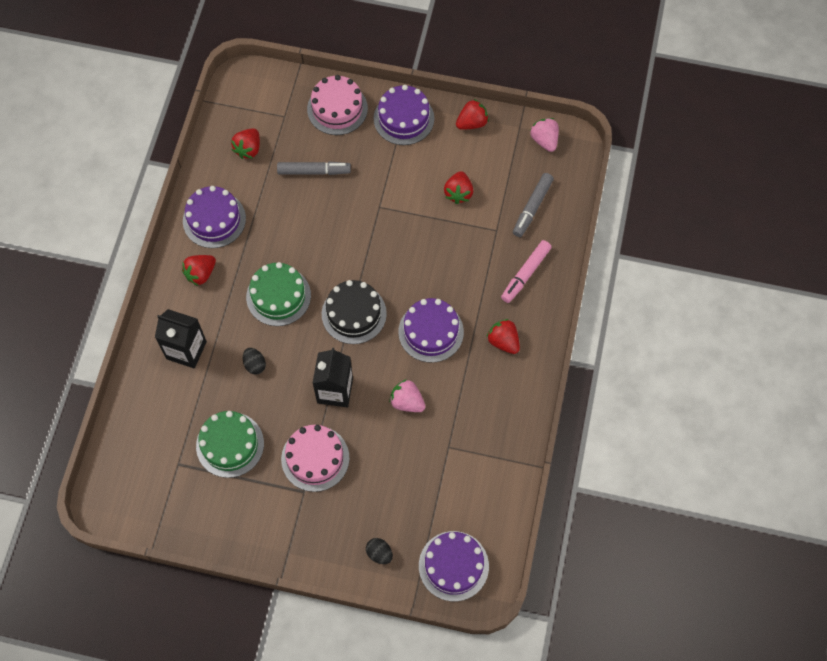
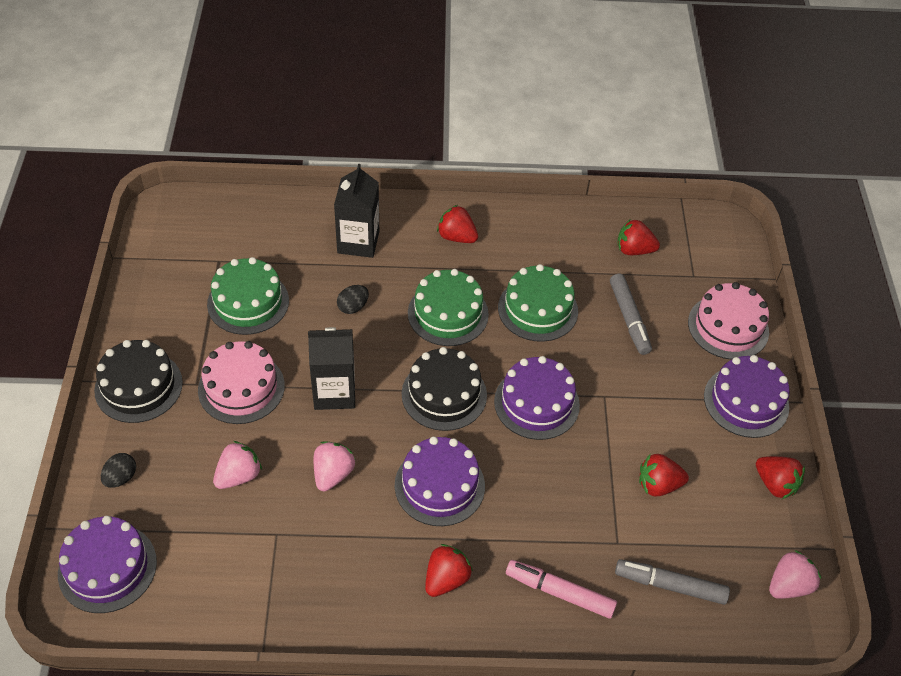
camera: 75 degrees right, 15 degrees down
(214, 219) = (529, 236): purple cake -> purple cake (536, 403)
(290, 231) = (538, 309): none -> green cake
(296, 536) = (138, 386): none -> black cake
(395, 468) = (239, 476): none -> pink strawberry

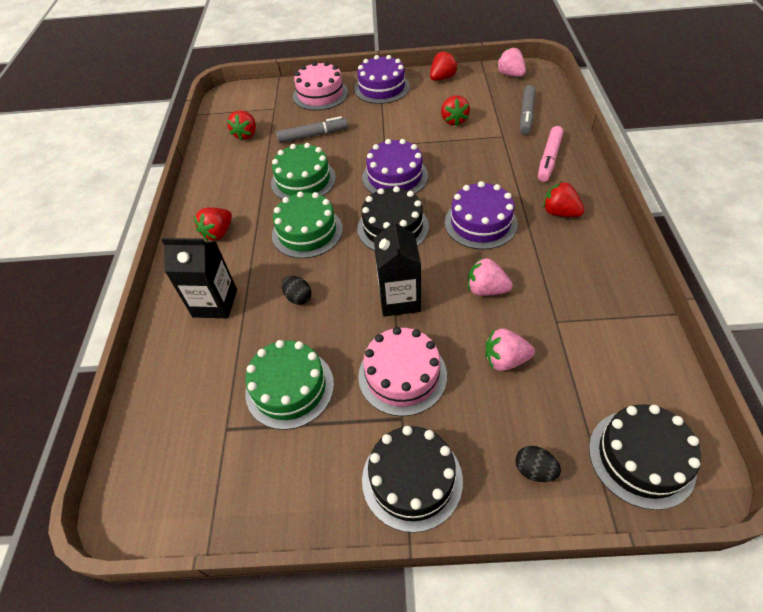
camera: 85 degrees left, 0 degrees up
(107, 567) = (641, 458): purple cake -> black cake
(239, 476) = (505, 360): pink strawberry -> pink strawberry turned 45 degrees counterclockwise

